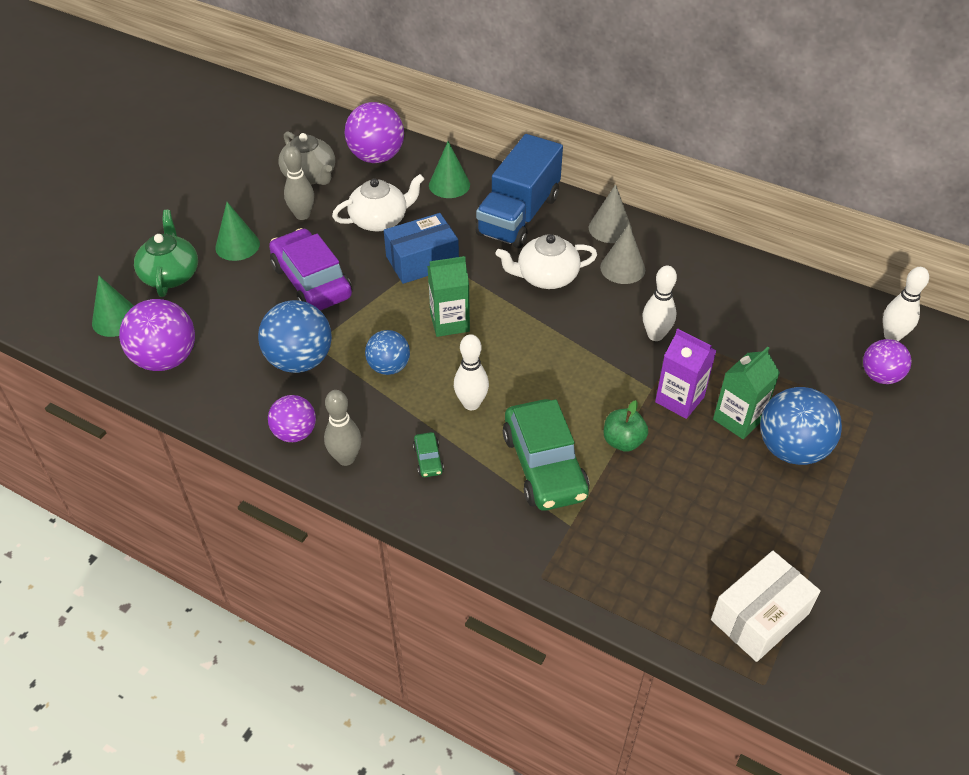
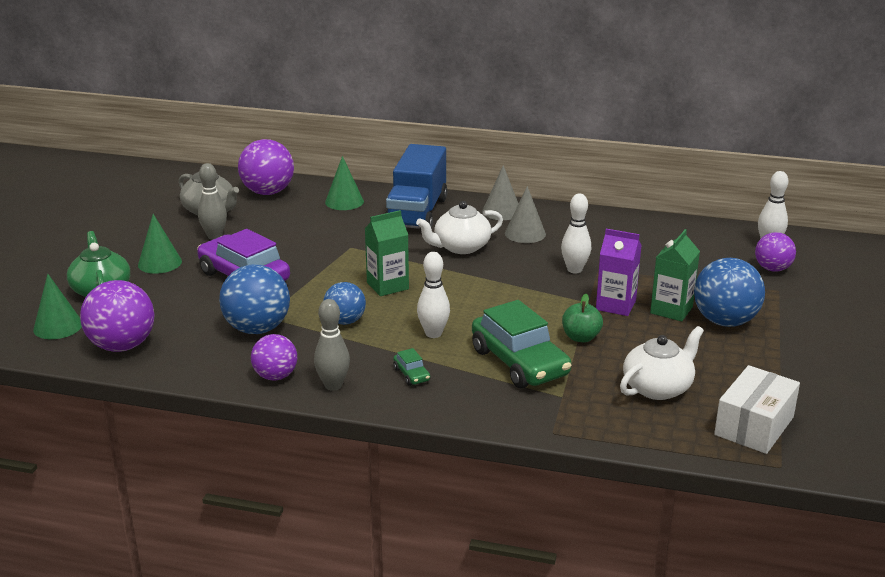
camera: 15 degrees left, 20 degrees down
(380, 220) = (290, 230): white teapot -> white teapot (658, 388)
(422, 261) = (343, 251): blue box -> none

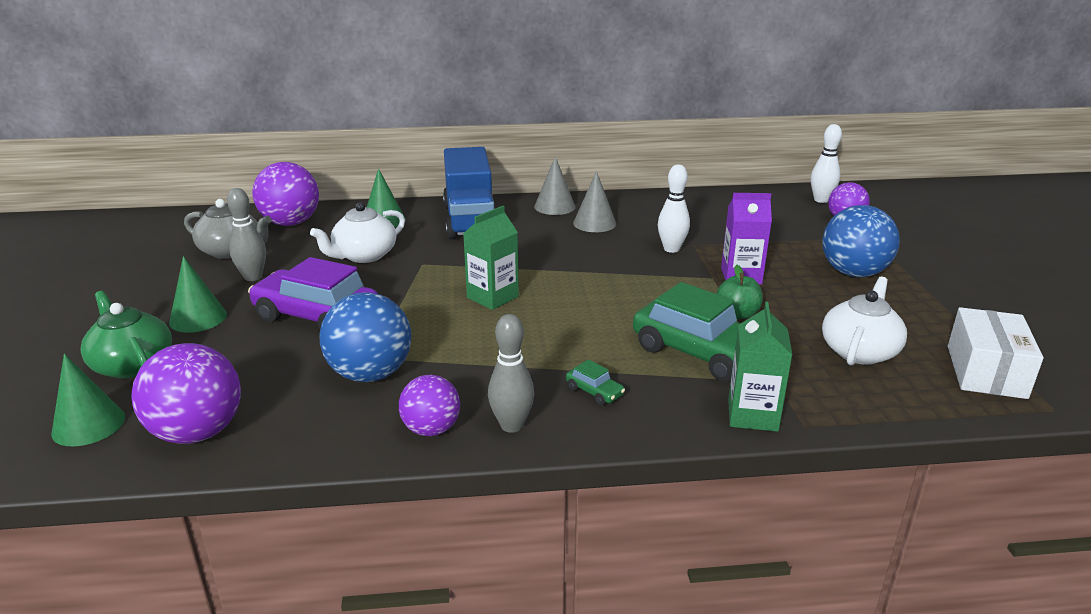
camera: 20 degrees left, 0 degrees up
(345, 321) = (472, 345): blue ball -> none
(433, 333) = (582, 339): white bowling pin -> none
(460, 247) = (540, 245): white teapot -> white teapot (364, 255)
(671, 310) = (796, 271): green carton -> green carton (752, 415)

